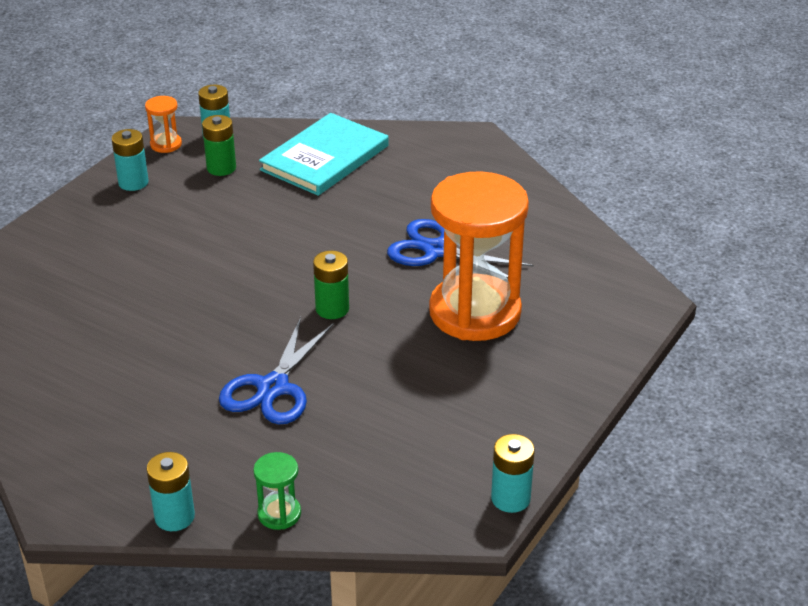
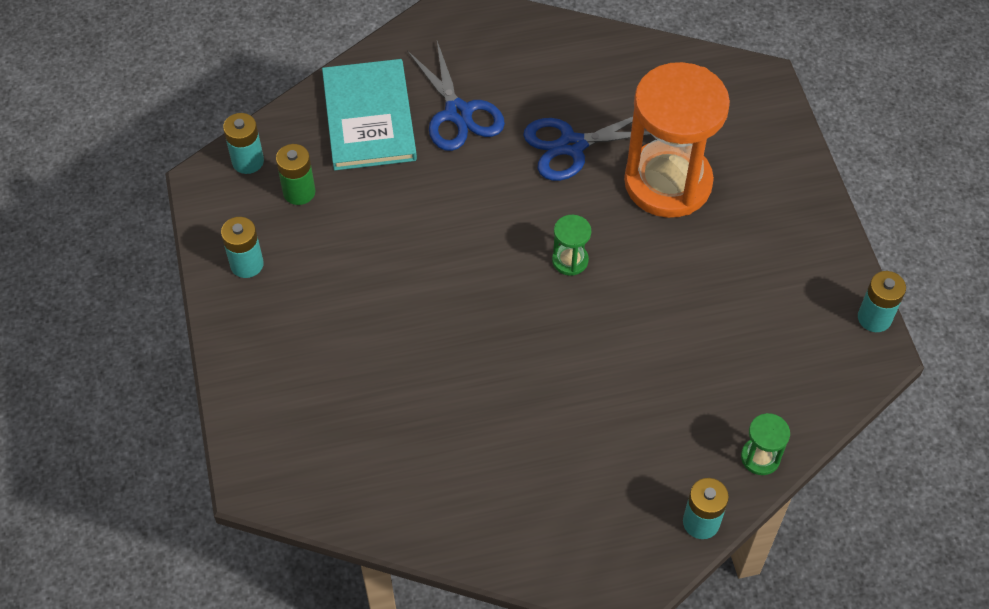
camera: 45 degrees left, 20 degrees up
(166, 144) = (216, 203): orange hourglass -> none
(272, 388) = (622, 364): blue scissors -> blue scissors (458, 113)
(332, 309) = (570, 260): green battery -> green hourglass

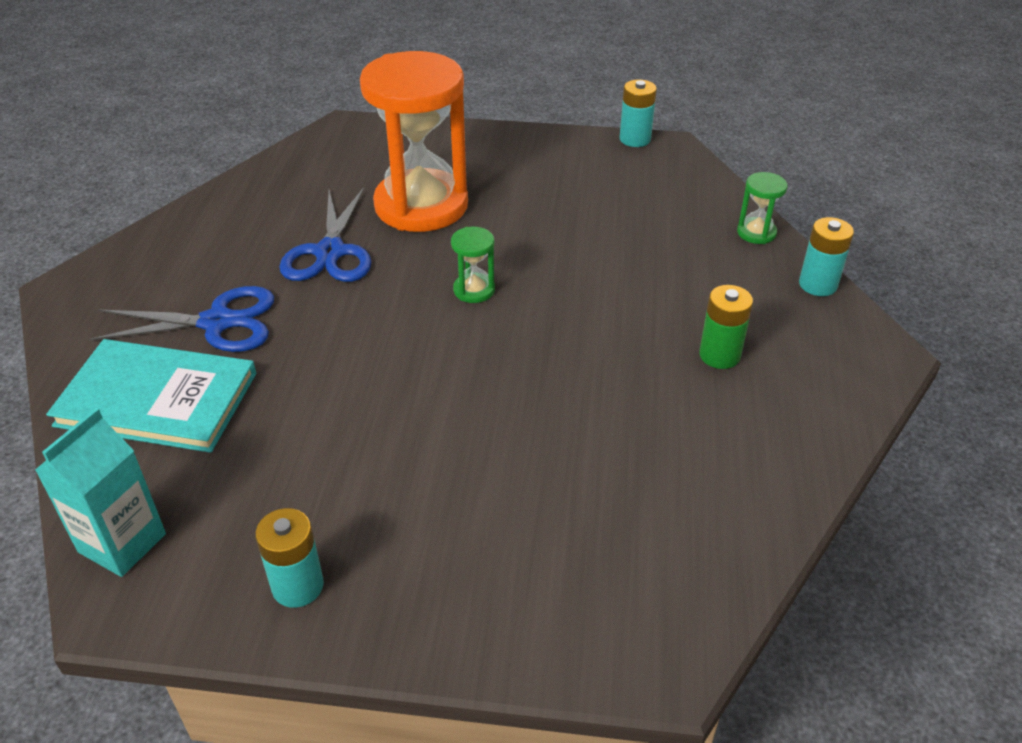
camera: 70 degrees left, 15 degrees down
(248, 161) = (122, 543): turquoise battery -> turquoise carton
(299, 192) = (218, 497): green battery -> green battery (719, 355)

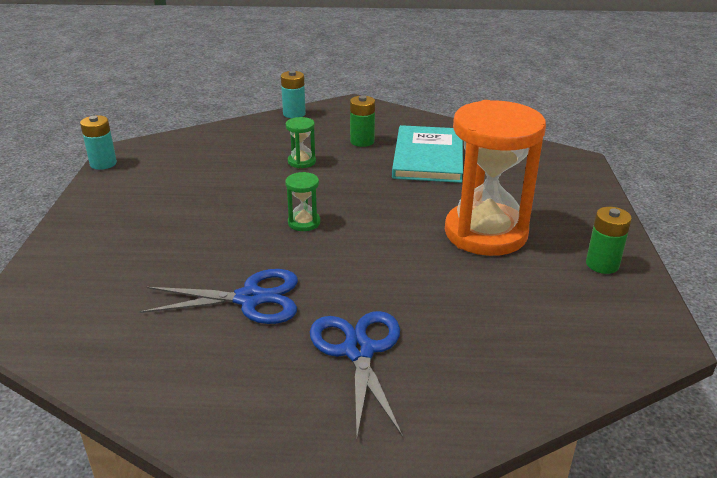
camera: 95 degrees left, 10 degrees down
(122, 543) = (616, 348): turquoise carton -> none
(157, 399) = (467, 366): turquoise book -> turquoise book (428, 157)
(297, 586) = (602, 264): turquoise battery -> green battery
(421, 205) = (180, 256): orange hourglass -> orange hourglass (485, 233)
(756, 233) = (239, 127): green hourglass -> green hourglass (301, 162)

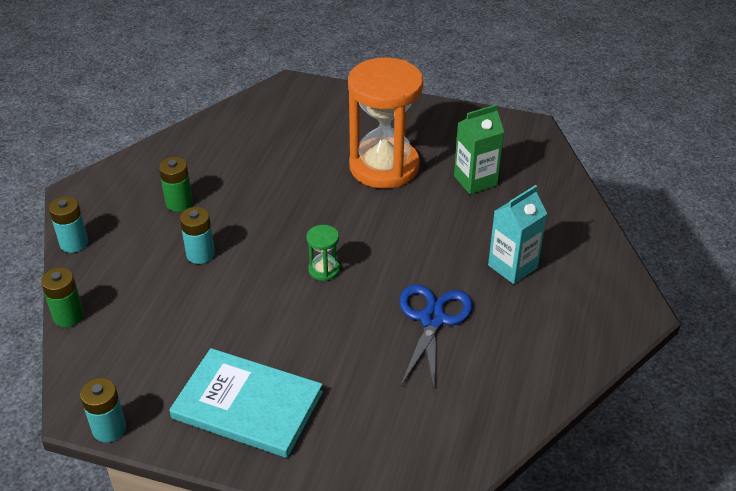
camera: 75 degrees left, 10 degrees up
(301, 162) = (200, 254): green hourglass -> turquoise battery
(359, 350) = (512, 266): blue scissors -> turquoise carton
(428, 157) = (238, 166): turquoise book -> turquoise book (247, 405)
(507, 301) = (475, 180): none -> green carton
(602, 264) = (446, 124): green battery -> green battery (68, 316)

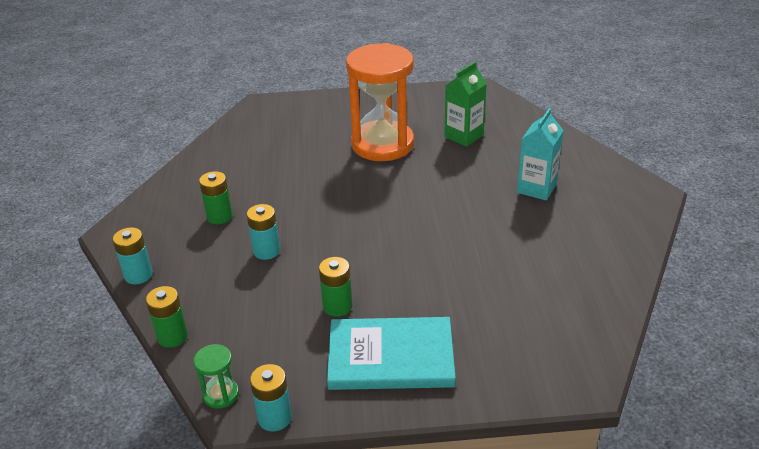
camera: 20 degrees left, 5 degrees down
(230, 335) = (337, 306): none -> green battery
(324, 270) = (385, 233): green hourglass -> green hourglass (221, 394)
(432, 319) = (501, 244): blue scissors -> none

